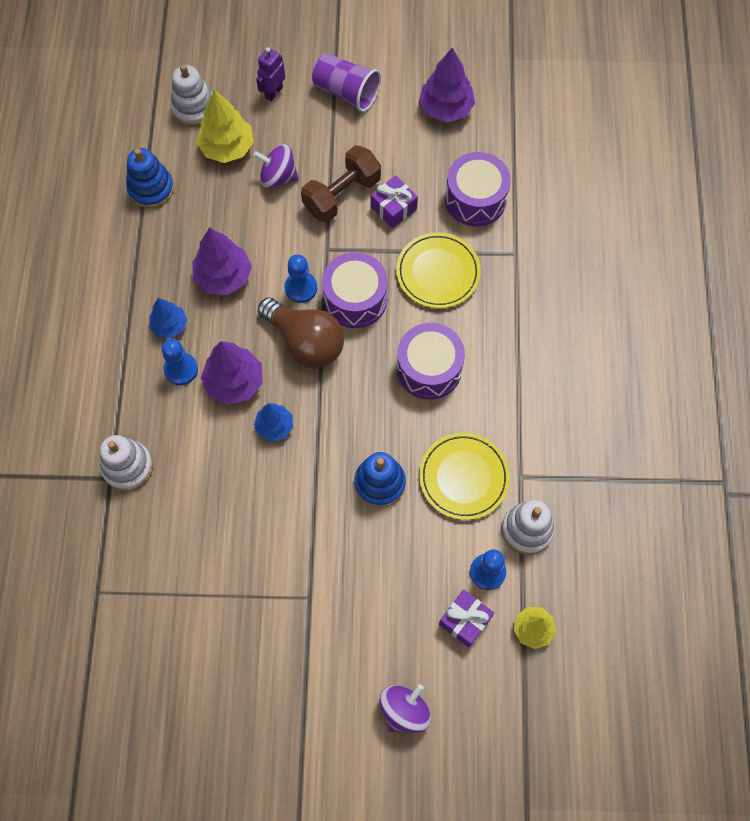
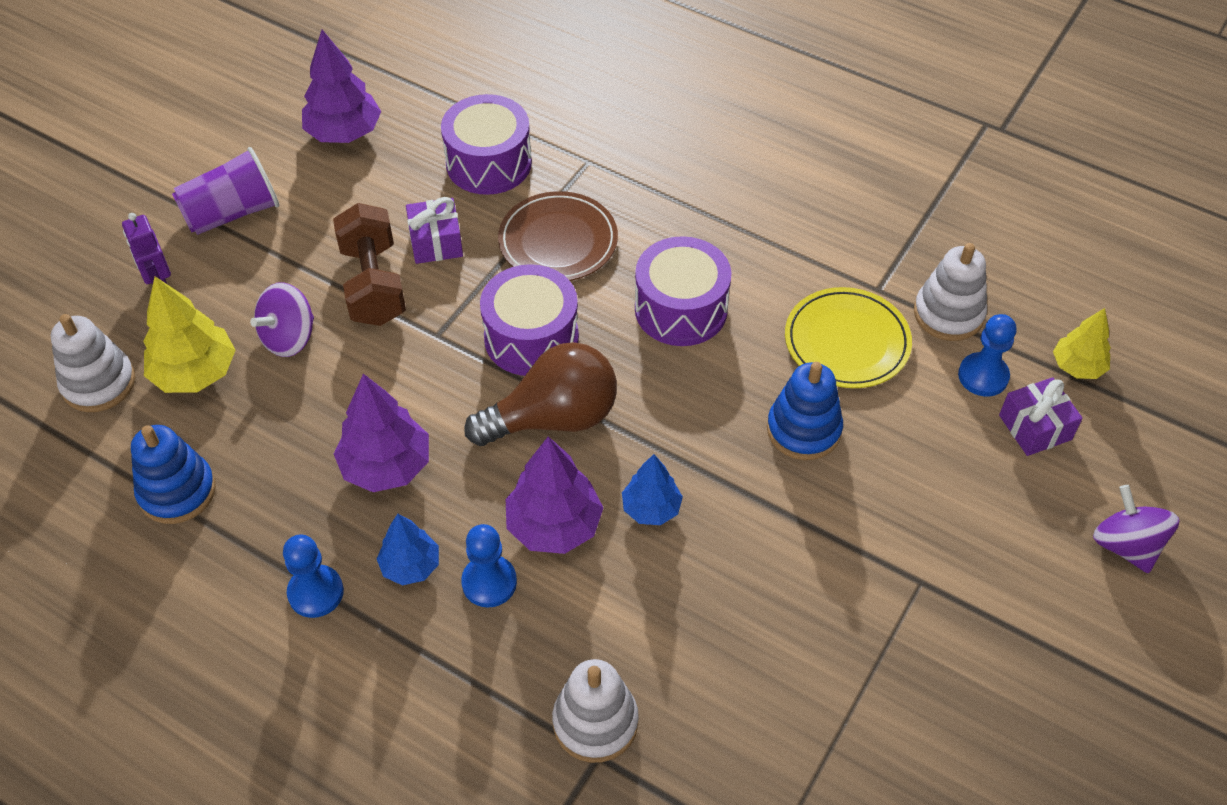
camera: 60 degrees left, 15 degrees down
(301, 288) = (471, 387): blue pawn -> blue pawn (316, 592)
(438, 272) = (558, 241): yellow plate -> brown plate

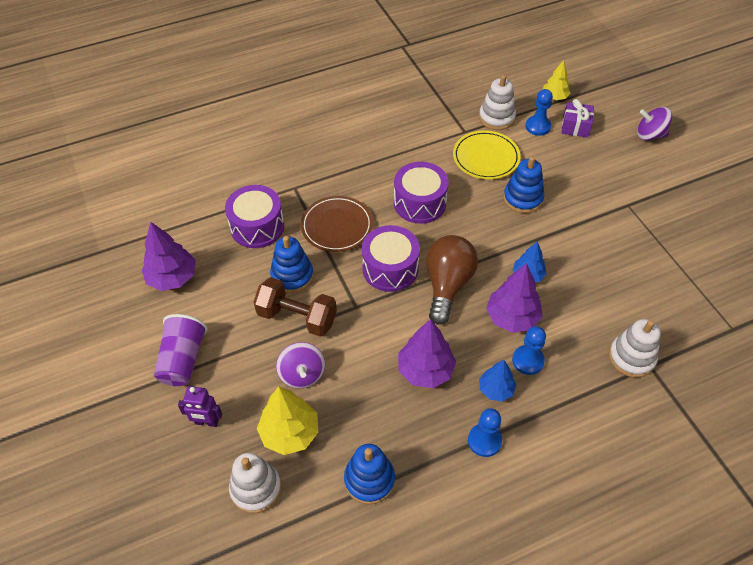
camera: 55 degrees left, 0 degrees up
(436, 242) = (292, 276): purple gift -> blue stacking toy

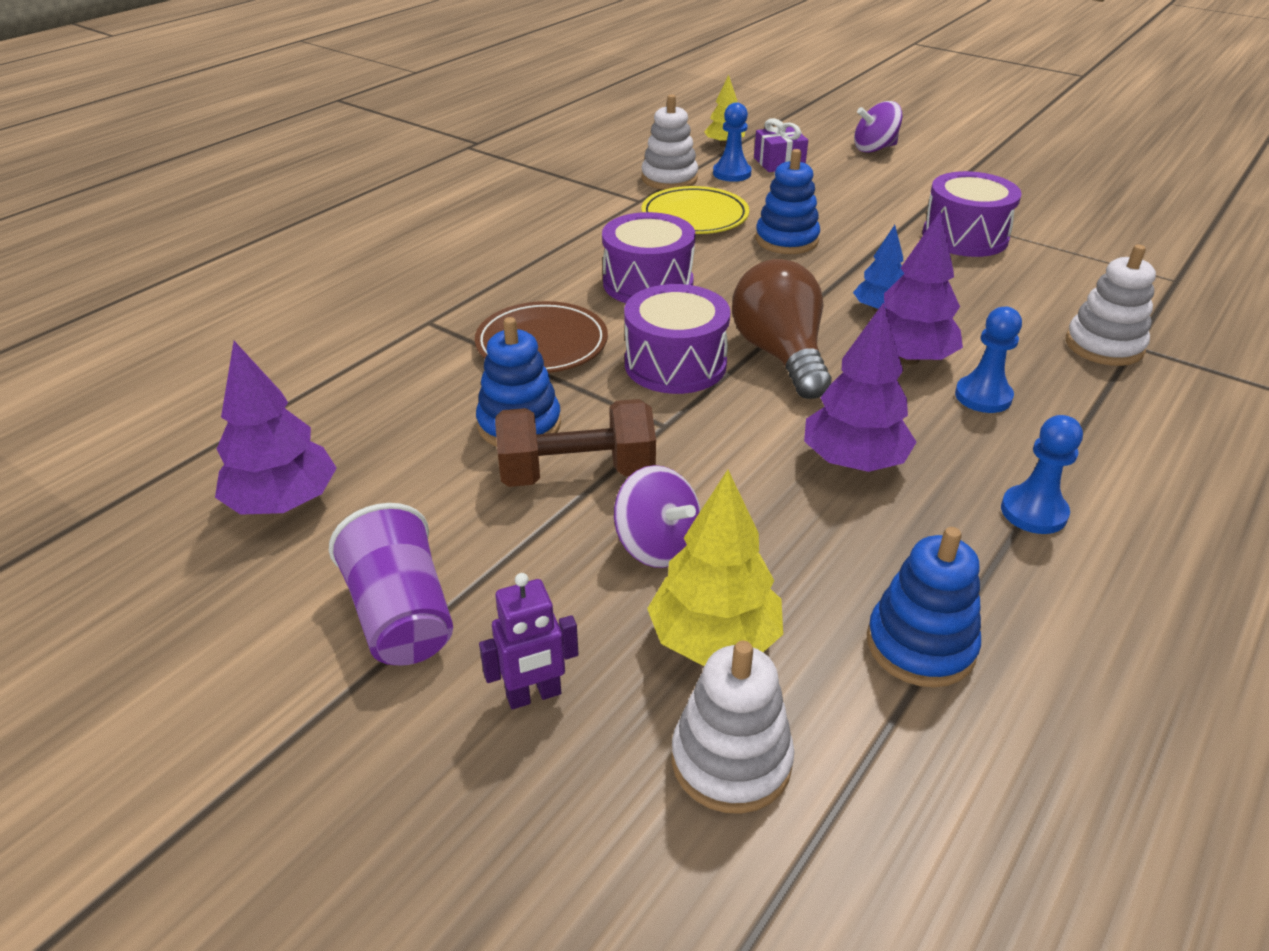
camera: 30 degrees left, 15 degrees down
(257, 227) = (401, 385): purple drum -> purple drum (965, 237)
(496, 389) = (978, 445): blue tree -> none

